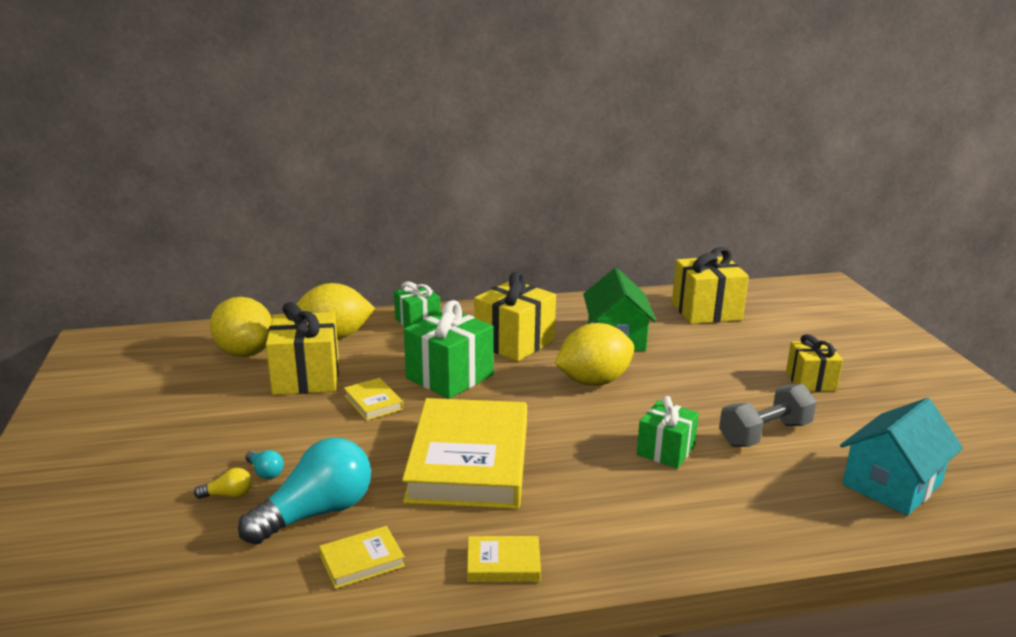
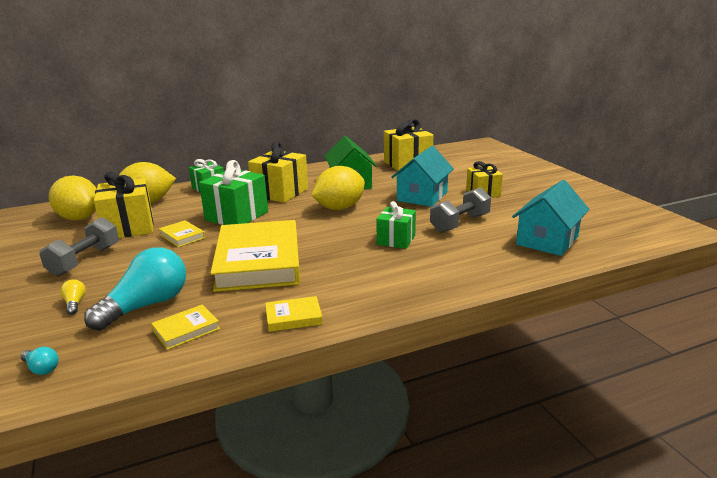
camera: 10 degrees left, 0 degrees up
(228, 495) = (75, 303): yellow light bulb -> yellow light bulb turned 90 degrees counterclockwise
(246, 426) = (85, 261): none -> grey dumbbell
(265, 472) = (103, 286): turquoise light bulb -> turquoise light bulb (41, 368)
(717, 375) = (422, 196): none -> turquoise house

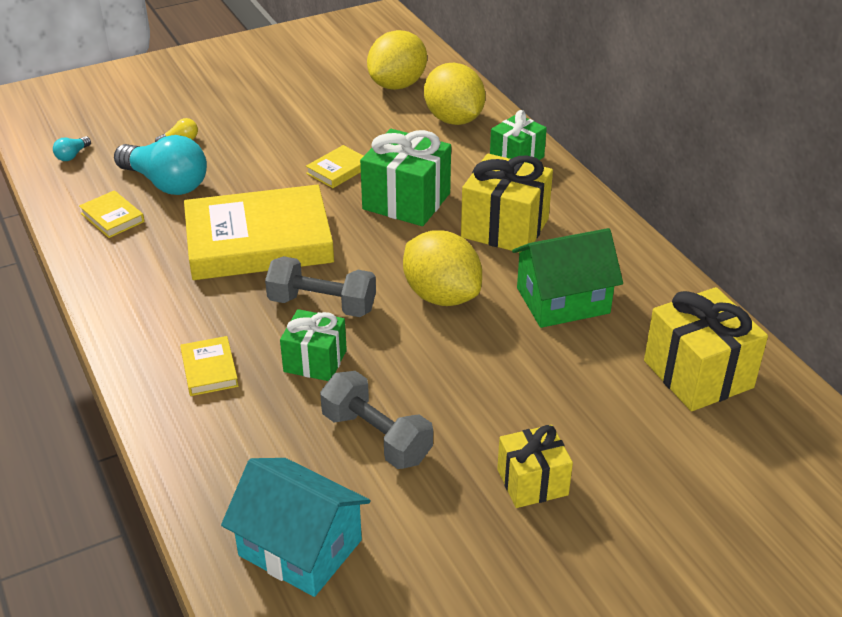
camera: 85 degrees right, 15 degrees up
(85, 261) = (276, 121): grey dumbbell -> grey dumbbell (322, 305)
(129, 227) = (368, 126): yellow gift -> none
(293, 317) = (118, 284): yellow book -> yellow book (209, 369)
(422, 196) = (504, 393): turquoise house -> none

